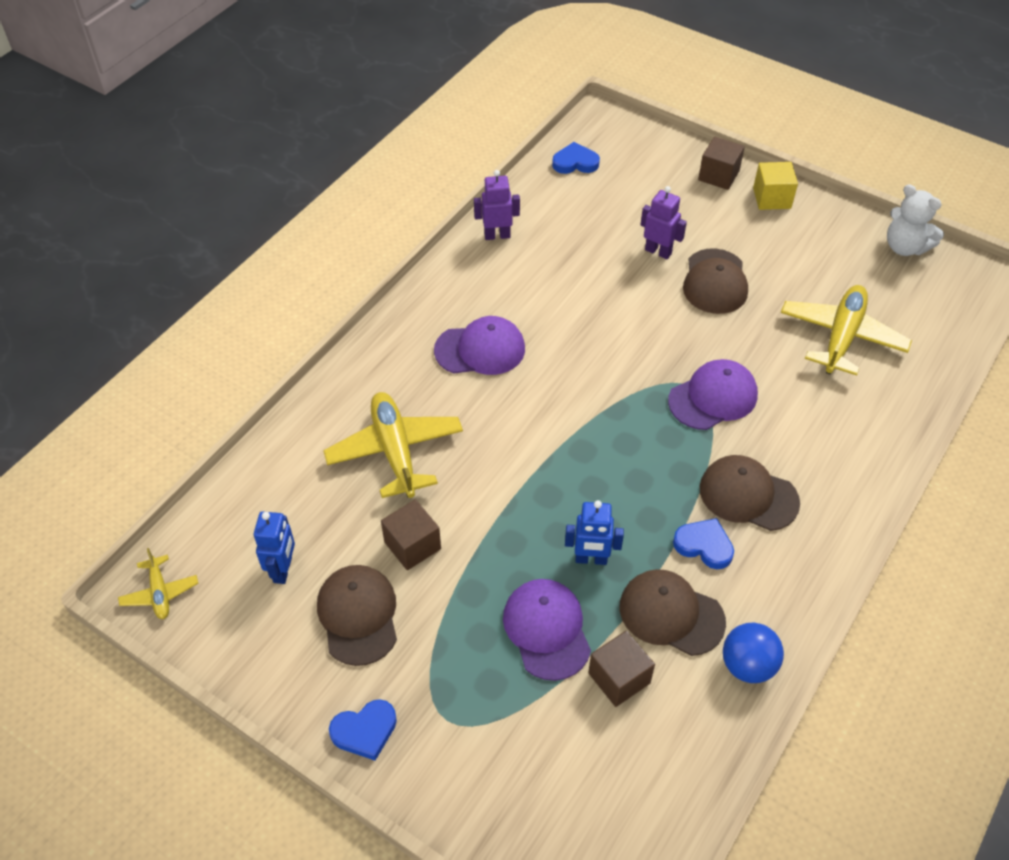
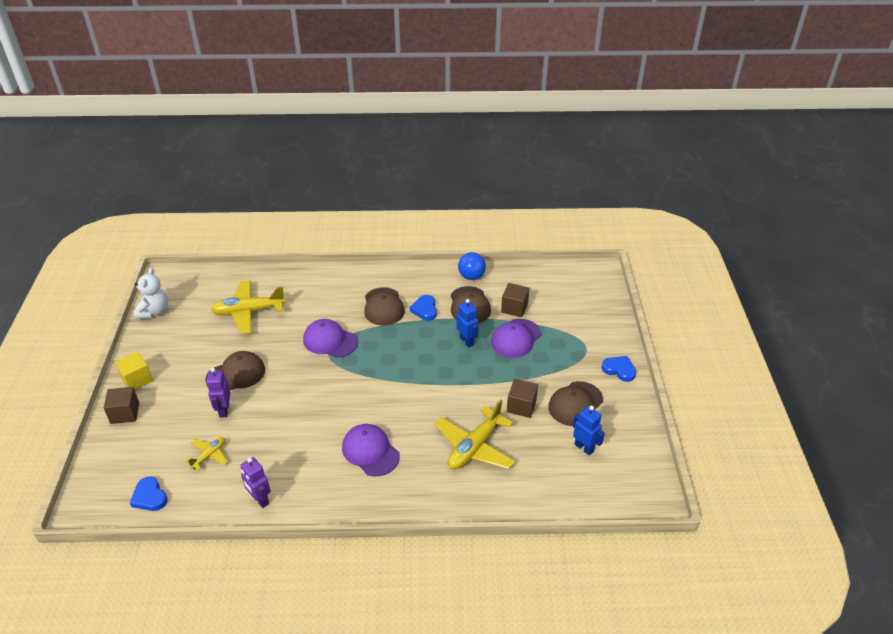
camera: 125 degrees left, 10 degrees down
(160, 593) = (648, 490): yellow plane -> yellow plane (209, 455)
(283, 570) = (584, 448): blue robot -> blue robot turned 75 degrees clockwise

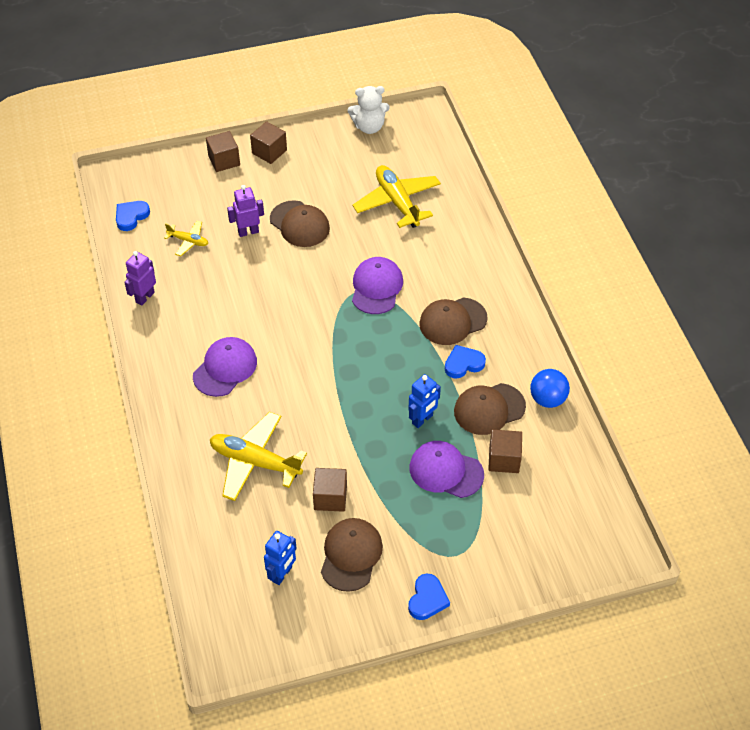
camera: 75 degrees right, 10 degrees up
(137, 379) = (269, 152): yellow cube -> brown cube
(575, 404) = (351, 555): brown cap -> brown cap turned 75 degrees clockwise

